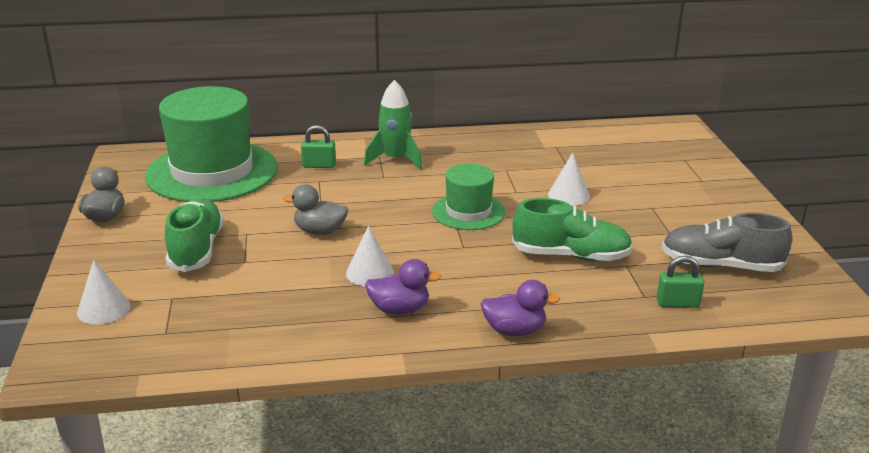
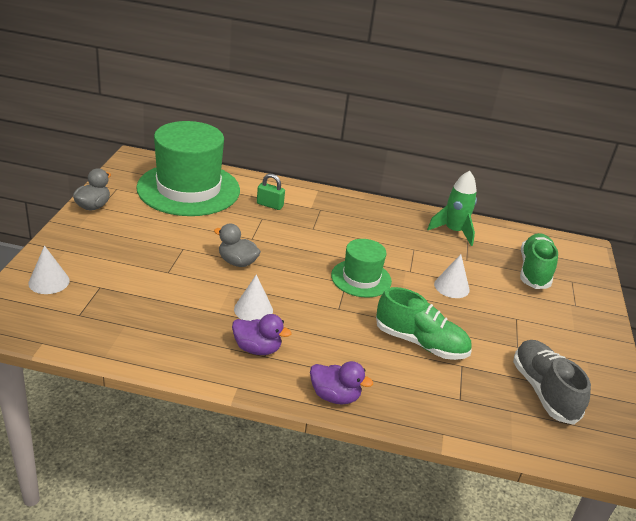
camera: 15 degrees right, 5 degrees up
(196, 249) = (140, 252): green shoe -> green shoe (534, 271)
(395, 159) = (331, 215): green rocket -> green rocket (453, 231)
(677, 303) = (484, 415): green padlock -> none
(721, 265) = (543, 391): grey shoe -> grey shoe turned 45 degrees clockwise

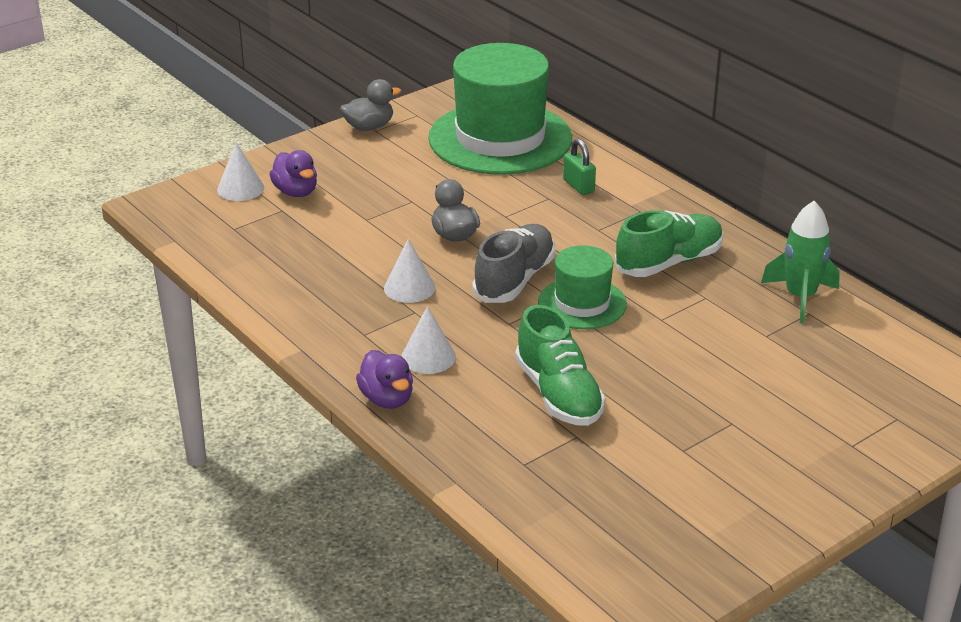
camera: 45 degrees right, 0 degrees up
(257, 349) = (365, 325): purple duck -> purple duck (296, 192)
(451, 287) = (693, 356): white cone -> white cone (428, 357)
(534, 271) = (853, 385): green shoe -> green shoe (669, 262)
(543, 391) = (643, 504): grey shoe -> grey shoe (514, 280)

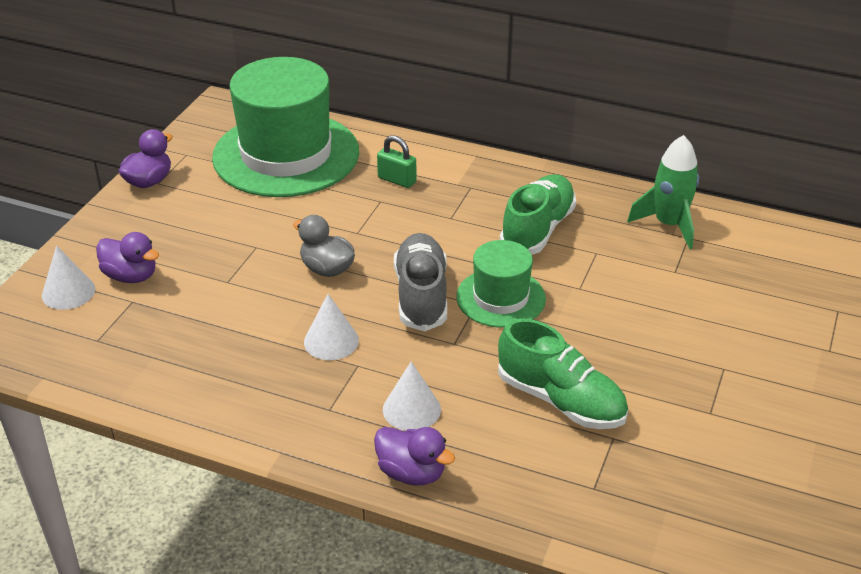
camera: 30 degrees left, 5 degrees up
(369, 127) = (149, 181): grey duck -> purple duck

